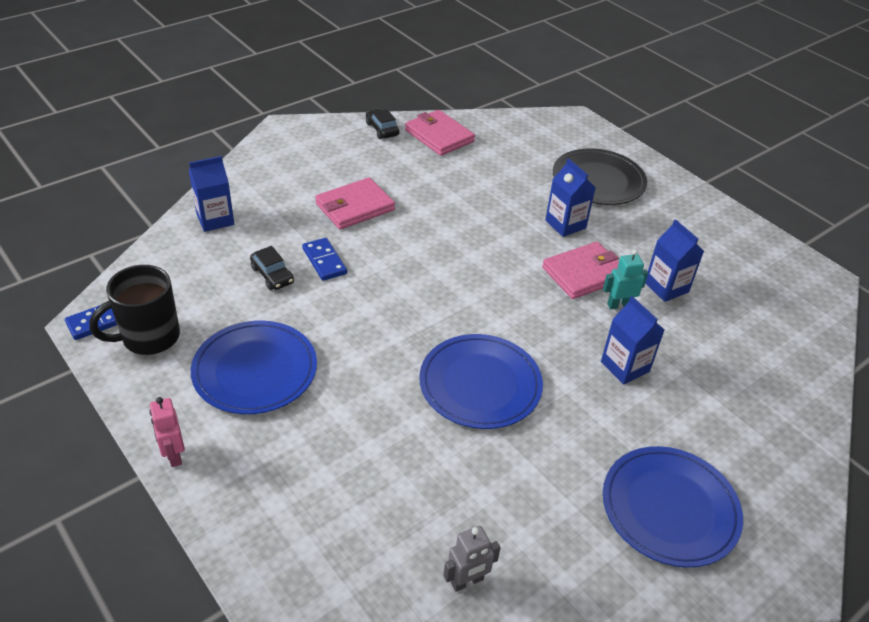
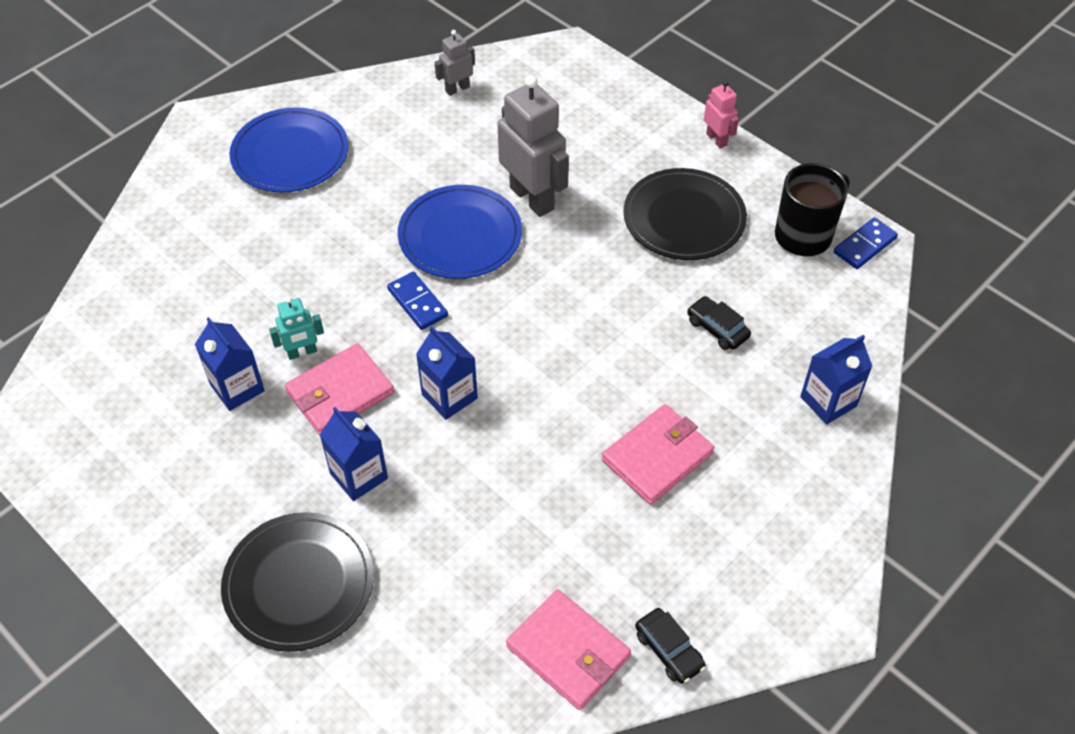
camera: 175 degrees right, 10 degrees up
(255, 370) = (684, 218): blue plate -> black plate
(324, 261) = (665, 358): blue domino -> blue domino (417, 303)
(401, 413) = (532, 198): none -> grey robot
(625, 366) = (308, 275): blue carton -> blue carton (449, 396)

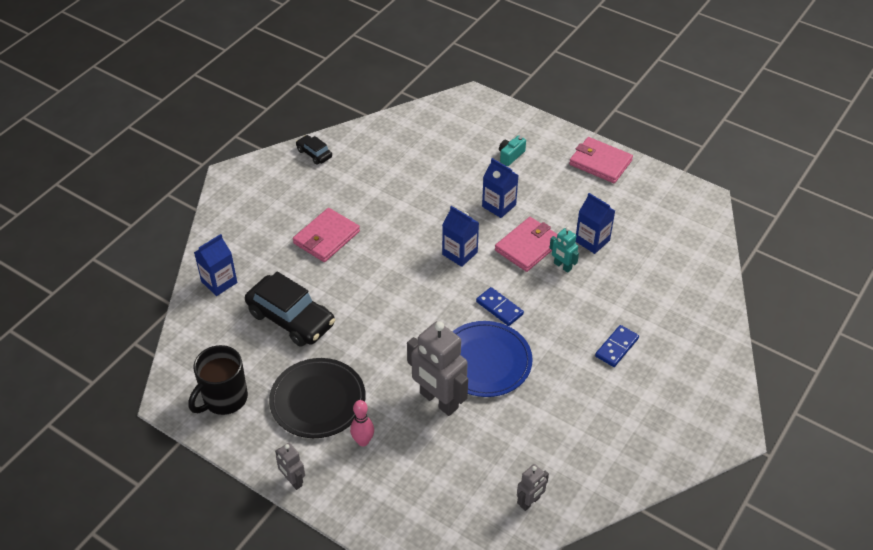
camera: 170 degrees right, 5 degrees down
(290, 154) = (643, 412): blue plate -> none
(299, 584) = (510, 156): black plate -> turquoise camera
(302, 352) = (562, 266): turquoise robot -> turquoise robot turned 105 degrees counterclockwise
(568, 651) = (365, 147): pink wallet -> pink wallet (600, 162)
(632, 167) = (363, 441): none -> pink bowling pin
(717, 139) = (293, 481): pink robot -> grey robot
(717, 329) = (291, 318): black car -> black car, size x2.05
(864, 245) = (178, 397): blue domino -> blue domino (616, 347)

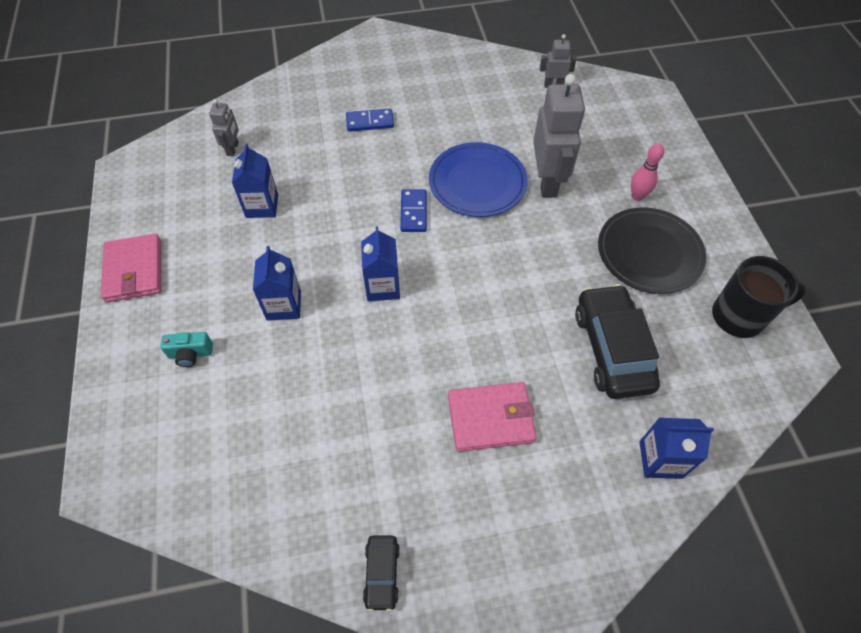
camera: 135 degrees left, 10 degrees up
(293, 481) = (720, 208): grey robot -> grey robot (233, 149)
(528, 246) = (318, 244): pink wallet -> none
(562, 266) = (317, 205): turquoise robot -> none

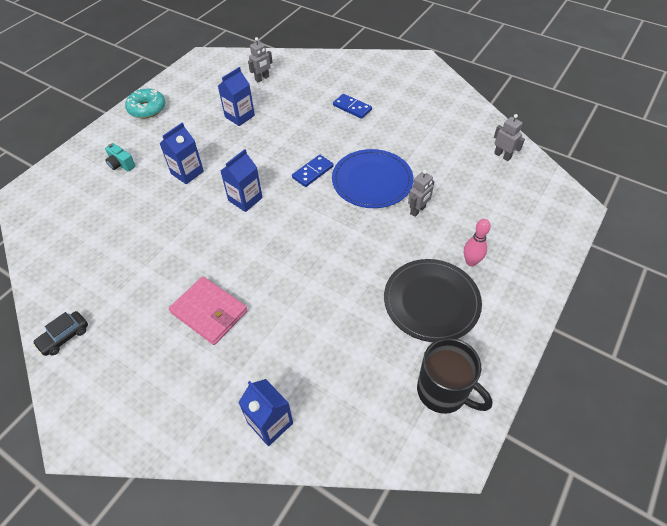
camera: 45 degrees right, 5 degrees down
(134, 270) = (147, 109): pink wallet -> turquoise donut
(547, 182) = (418, 210): grey robot -> grey robot, size x0.50
(612, 349) = (327, 336): black car -> none

